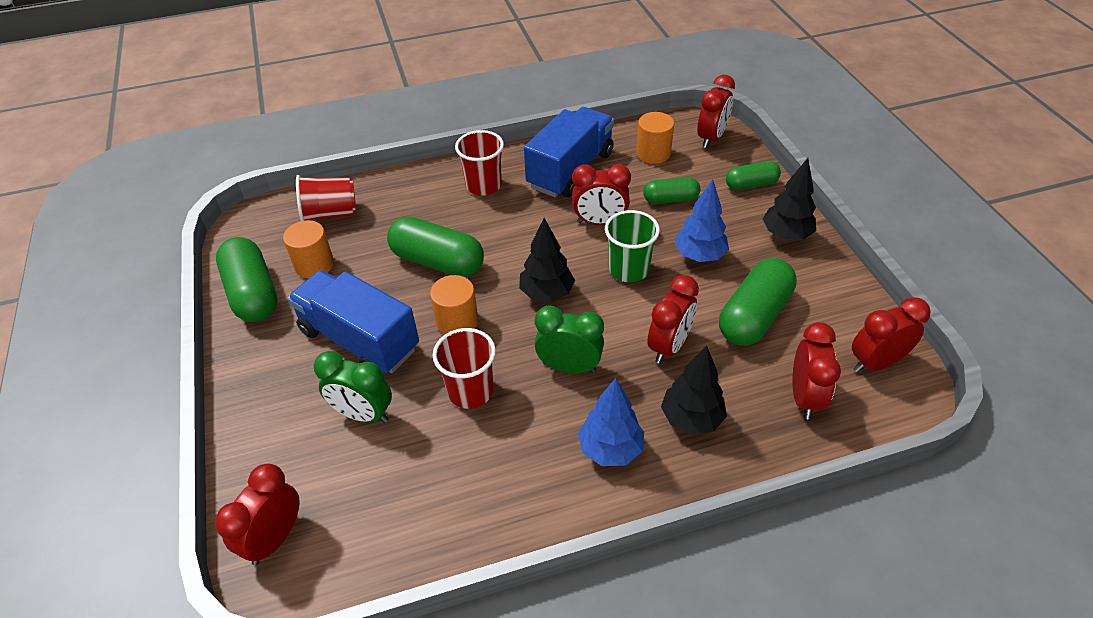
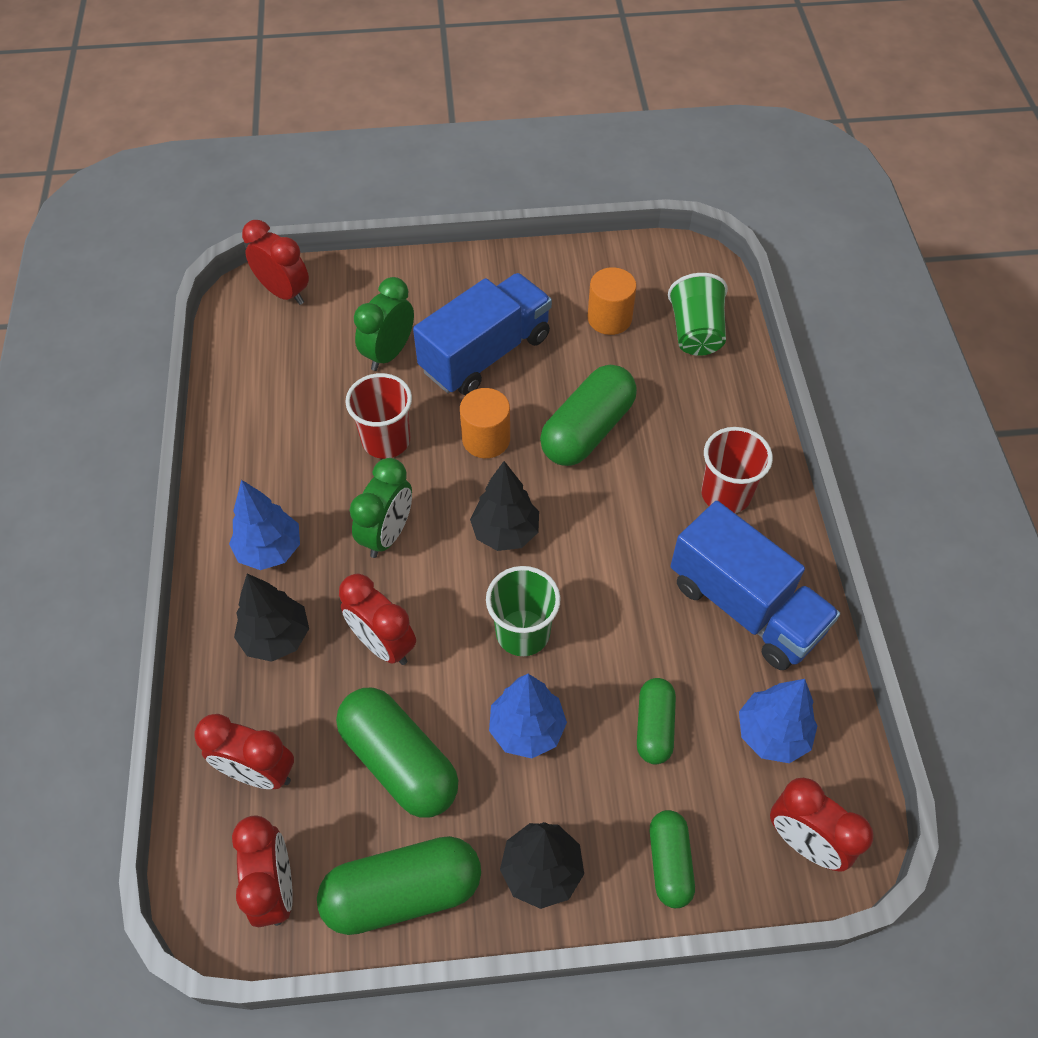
camera: 100 degrees right, 10 degrees up
(253, 293) = (577, 269): green capsule -> green capsule (402, 892)
(330, 214) = (695, 333): red cup -> green cup
(599, 222) = (623, 619): red clock -> none
(653, 153) = (772, 734): orange cylinder -> blue tree

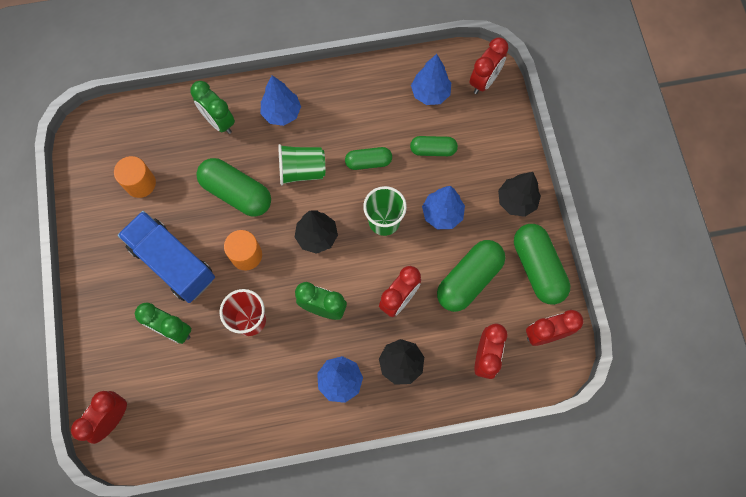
camera: 95 degrees left, 15 degrees up
(669, 863) = (503, 142): green capsule -> green capsule (368, 162)
(695, 333) = (154, 129): green cup -> green cup (302, 171)
(709, 411) = (219, 122): none -> green clock
(726, 494) = (281, 113): red cup -> blue tree
(745, 606) = (356, 104): blue truck -> none

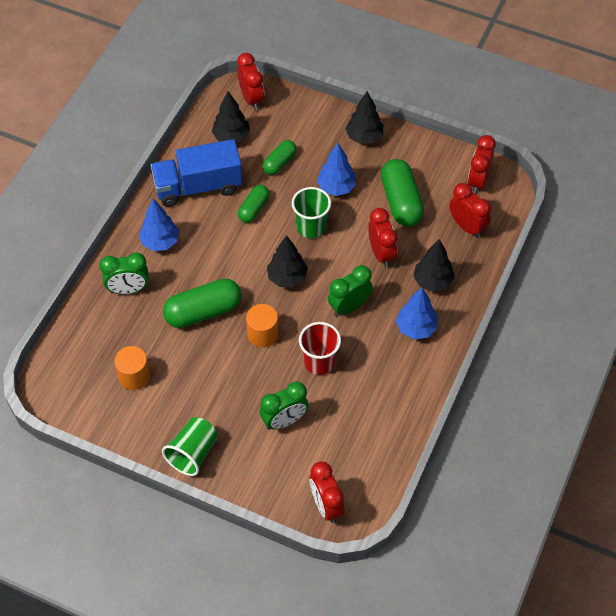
camera: 55 degrees left, 15 degrees down
(173, 263) = (226, 390): blue truck -> blue truck (198, 186)
(302, 171) = (223, 256): green cup -> green cup (193, 453)
(430, 93) = (231, 137): blue tree -> black tree
(537, 268) = (425, 156): green capsule -> none

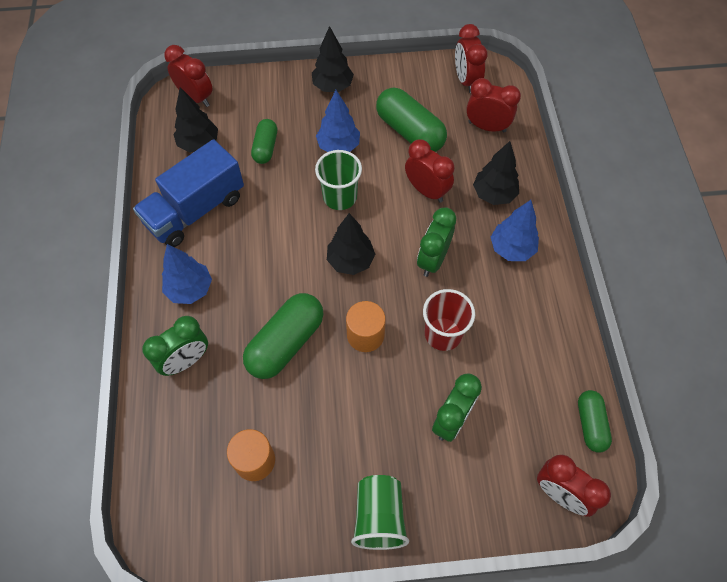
camera: 30 degrees left, 5 degrees up
(253, 209) = (269, 206): green capsule -> green capsule (590, 424)

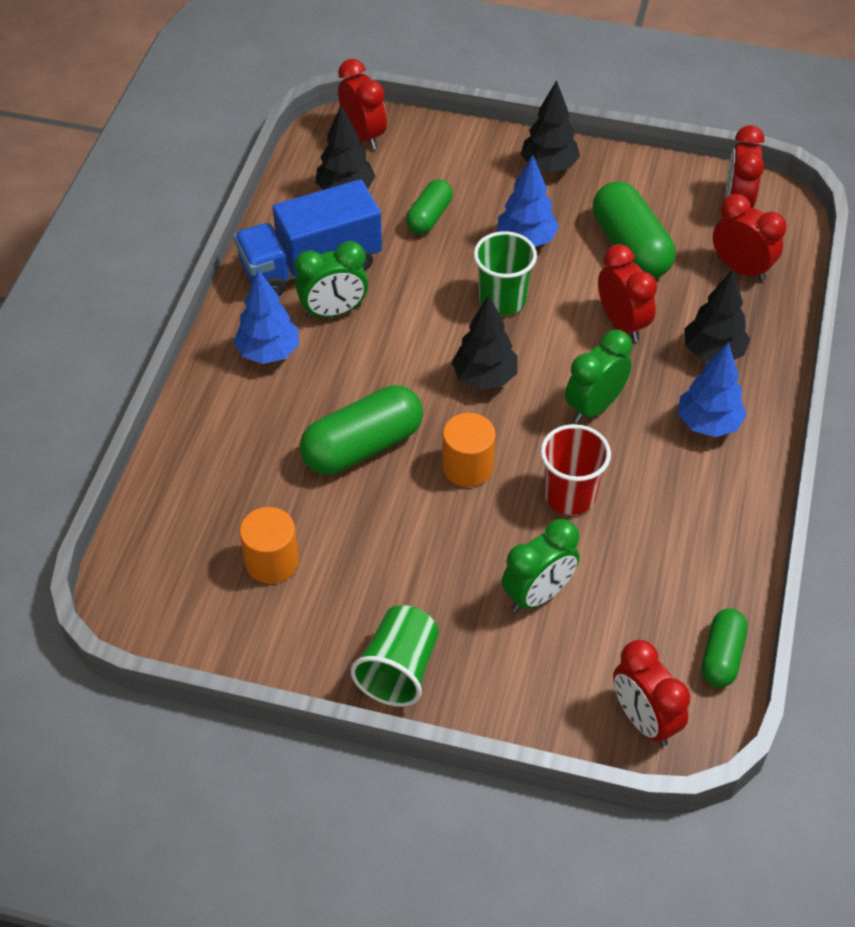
camera: 20 degrees right, 10 degrees down
(186, 361) = (232, 429): green clock -> green clock (333, 311)

